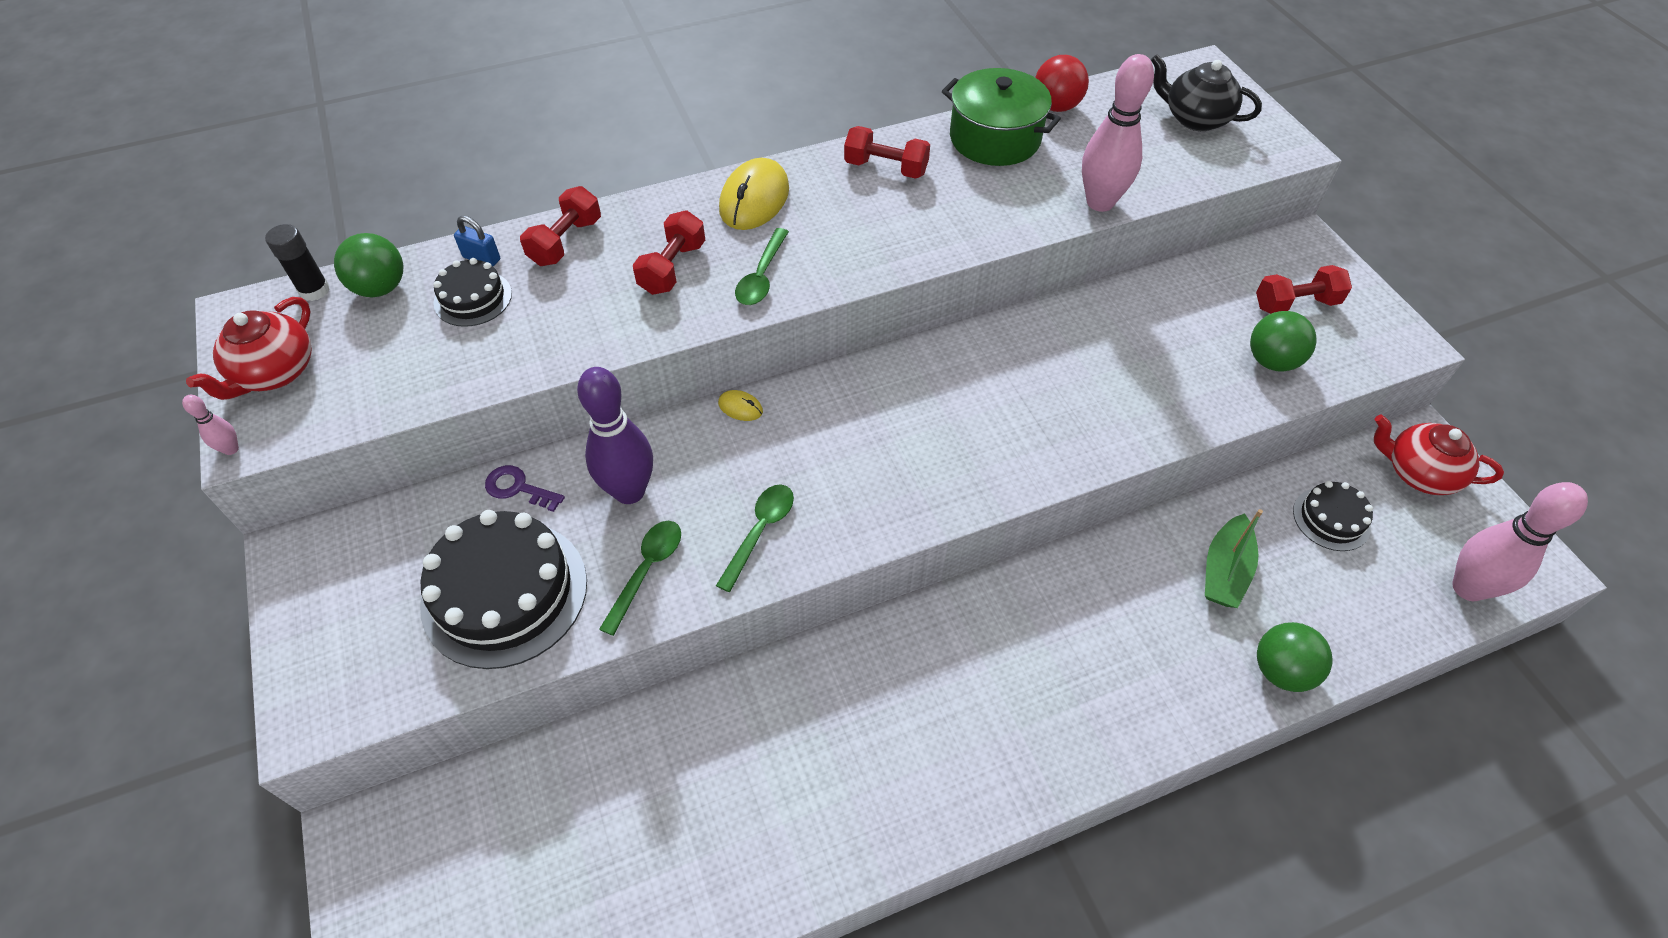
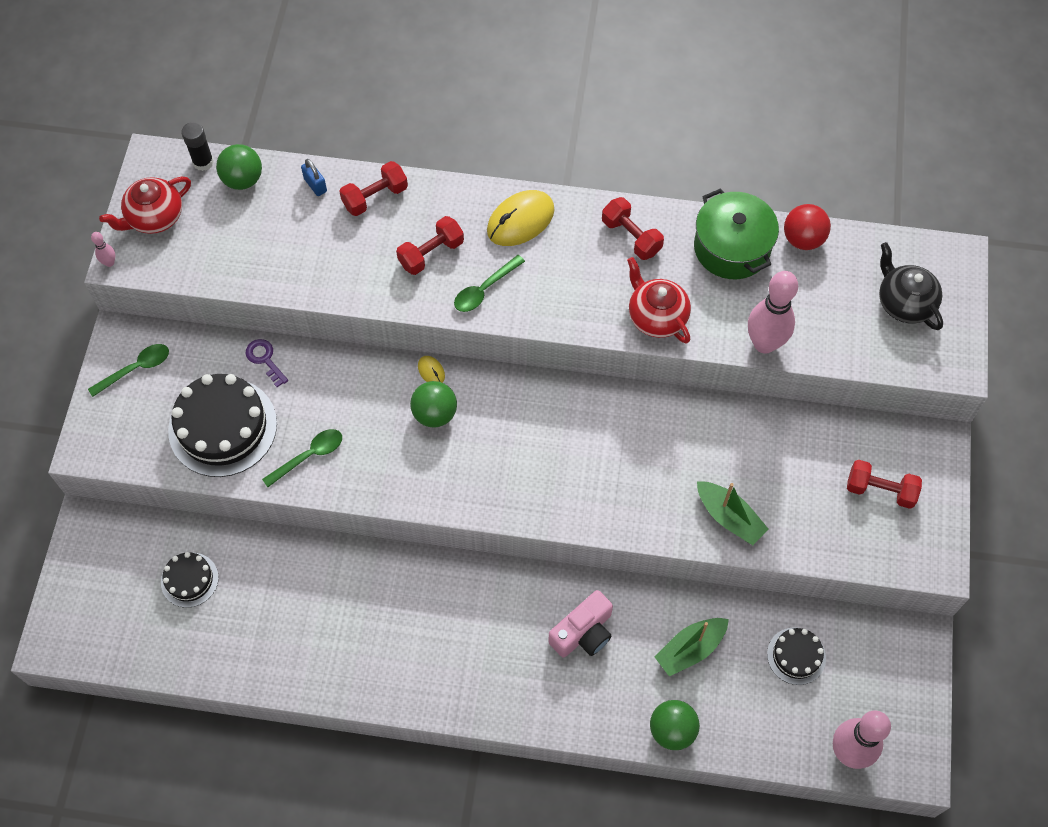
camera: 30 degrees right, 10 degrees up
(473, 298) = (294, 216): black cake -> black cake (189, 580)
(629, 491) = (328, 396): purple bowling pin -> none
(760, 532) = (389, 466): green spoon -> green spoon (136, 369)
(1100, 617) = (583, 632): none -> pink camera
(1179, 398) = (729, 517): none -> green boat
(1271, 361) = (820, 524): green ball -> green ball (434, 414)
(1418, 473) = (891, 659): red teapot -> red teapot (656, 317)

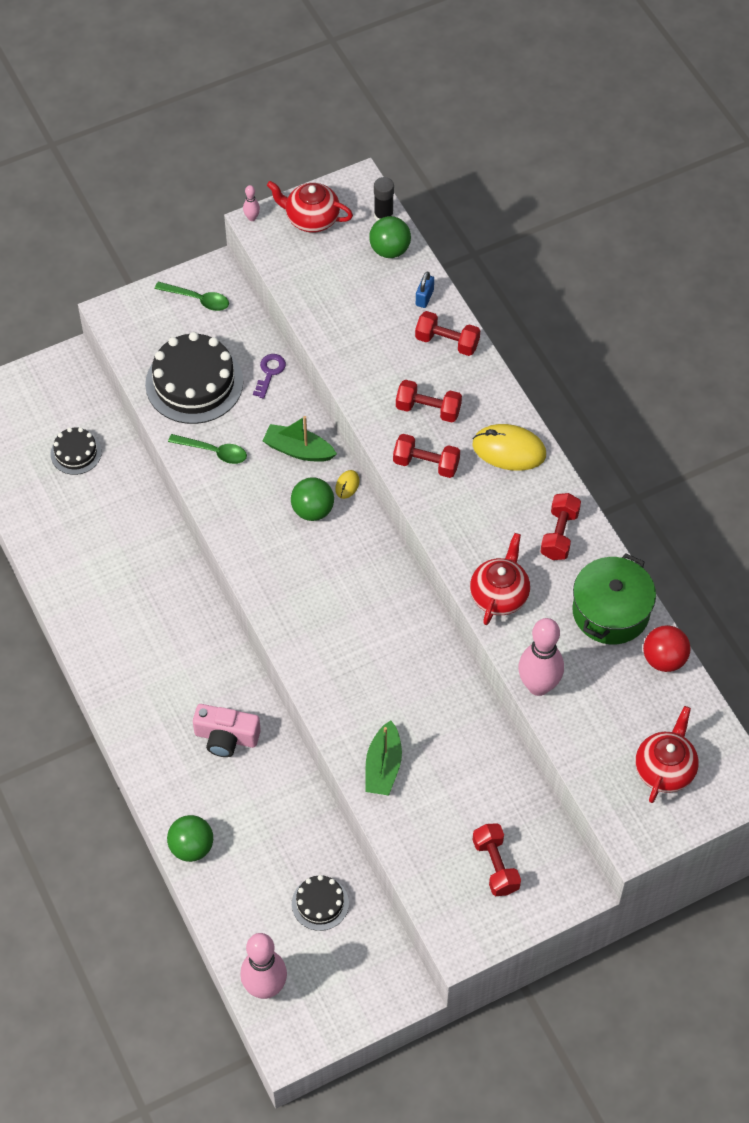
camera: 55 degrees right, 5 degrees down
(484, 289) = (426, 464): green spoon -> red dumbbell
(690, 649) = (268, 821): green boat -> green boat (298, 450)
(904, 303) = (665, 769): black teapot -> red teapot

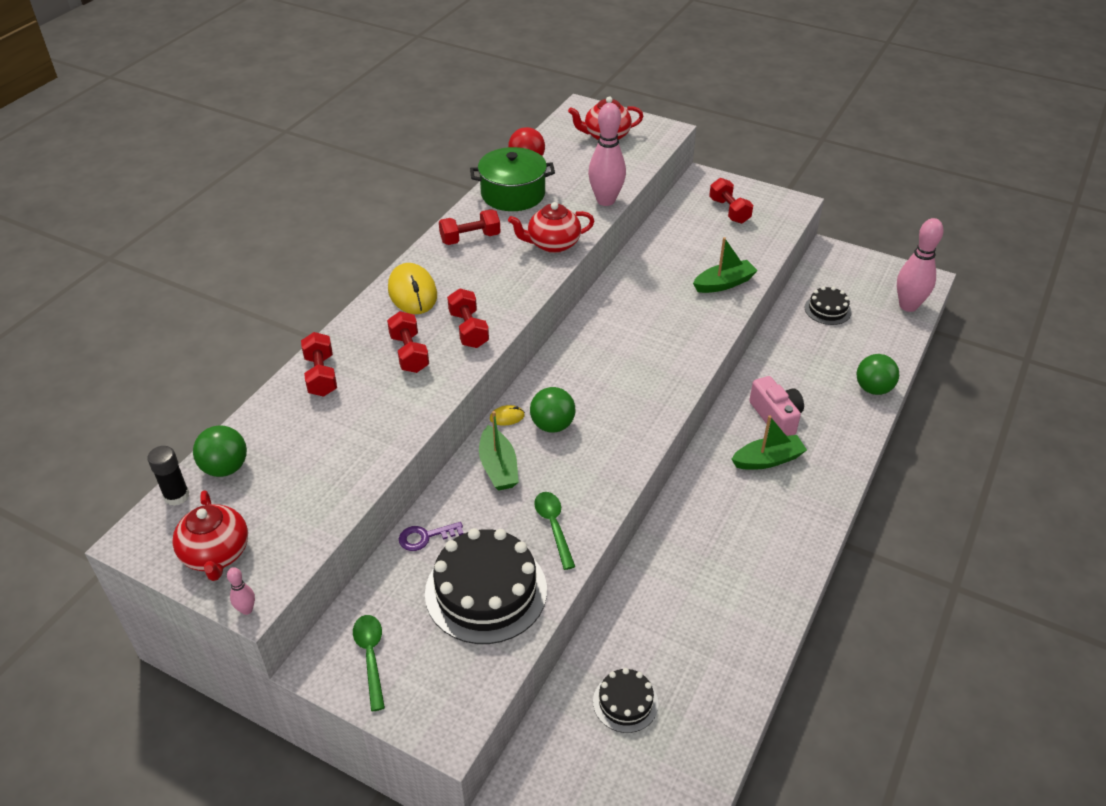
camera: 125 degrees left, 15 degrees down
(188, 692) = (768, 460): none -> green boat
(424, 297) = (275, 414): blue padlock -> none
(495, 866) = (729, 211): red dumbbell -> red dumbbell turned 60 degrees counterclockwise

